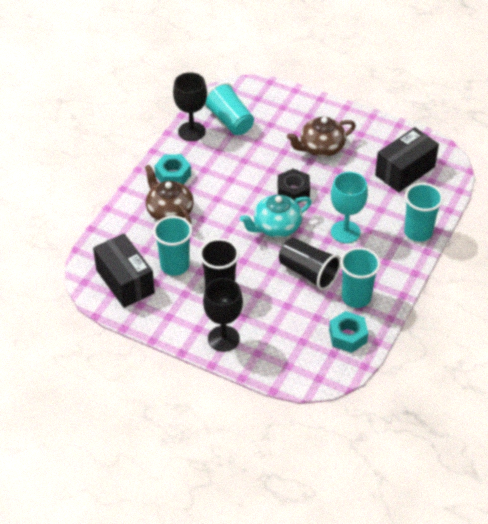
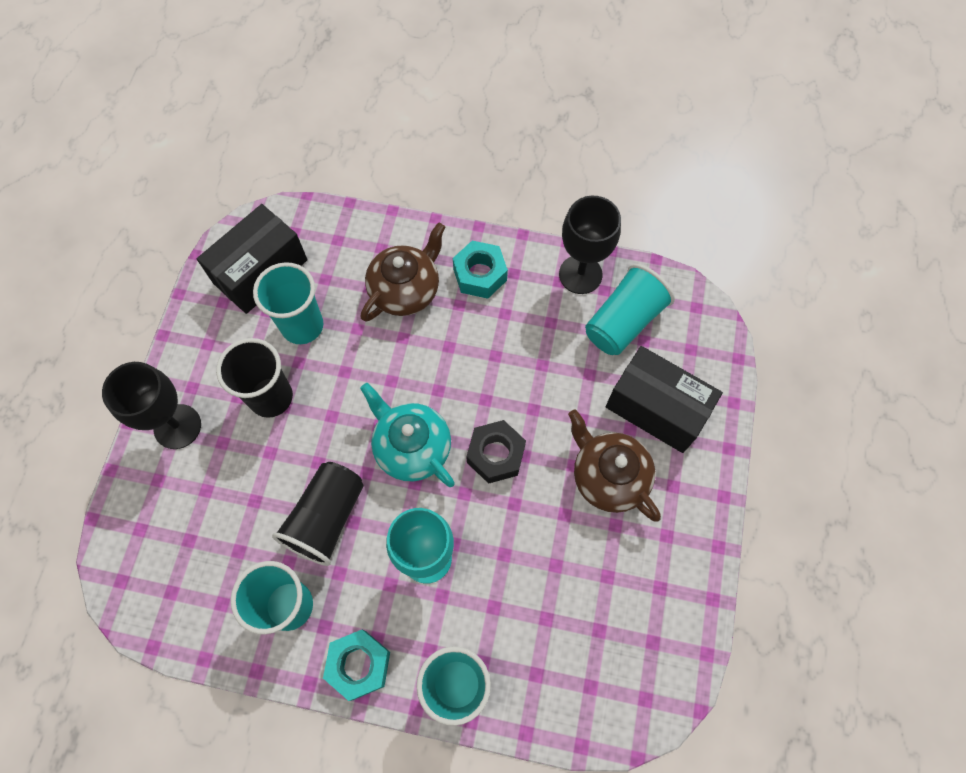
camera: 75 degrees right, 20 degrees up
(347, 336) = (207, 608): turquoise nut -> turquoise nut (359, 665)
(405, 171) = (598, 633): black box -> black box (656, 408)

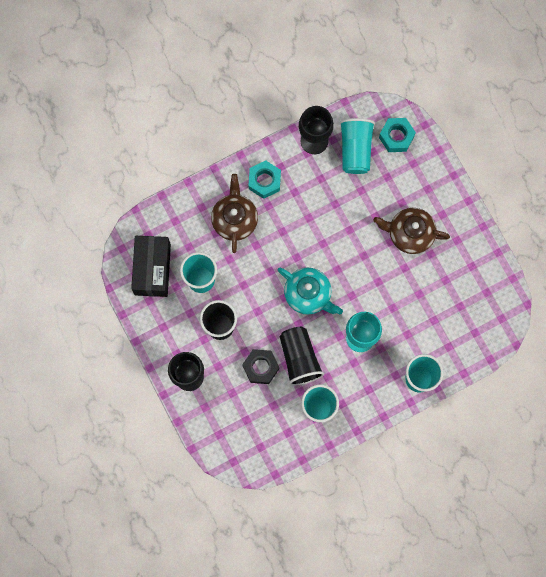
camera: 40 degrees left, 10 degrees up
(359, 665) = (371, 406): turquoise nut -> turquoise nut (396, 137)
(411, 447) = (308, 294): turquoise teapot -> turquoise teapot turned 150 degrees counterclockwise
(496, 455) = (350, 266): black nut -> black nut (260, 367)
(656, 408) = (406, 182): black box -> none

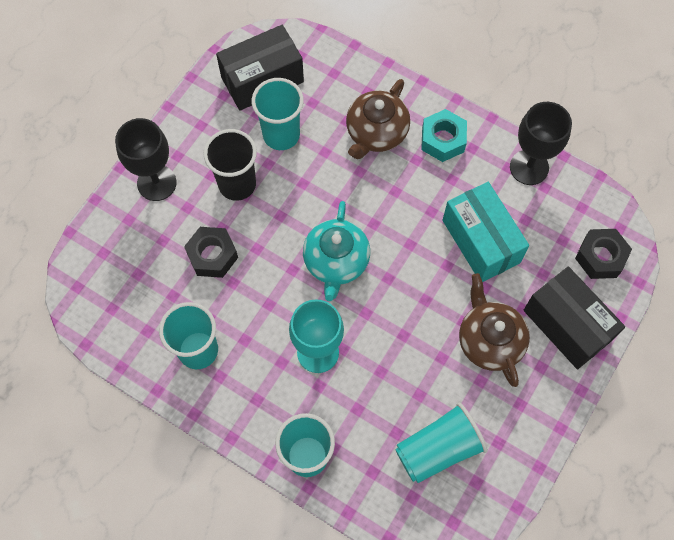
camera: 60 degrees right, 10 degrees down
(235, 219) = (376, 132): brown teapot -> brown teapot turned 150 degrees clockwise
(299, 358) = (249, 294): black cup -> none
(345, 200) = (480, 241): none -> turquoise box
(355, 149) = (551, 219): turquoise cup -> turquoise cup (438, 449)
(396, 137) = (600, 257): turquoise nut -> black nut
(426, 183) = (567, 325): none -> black box

